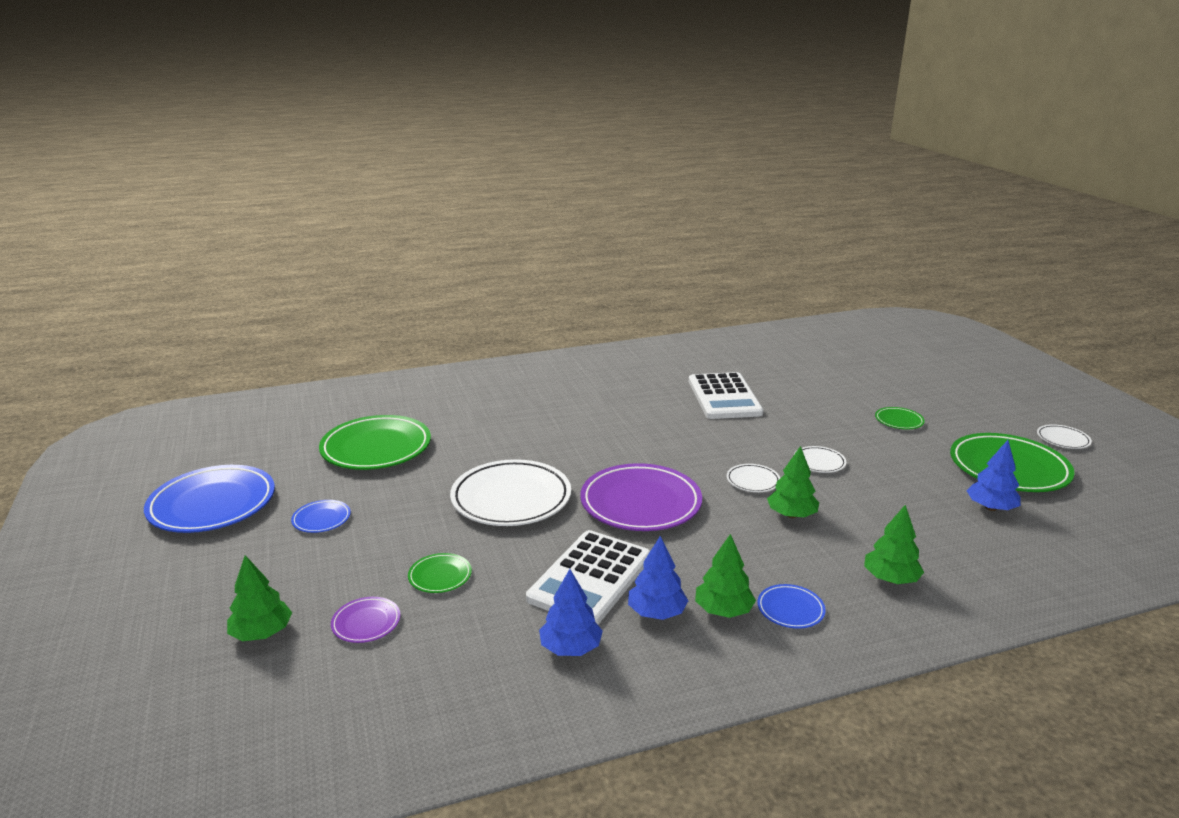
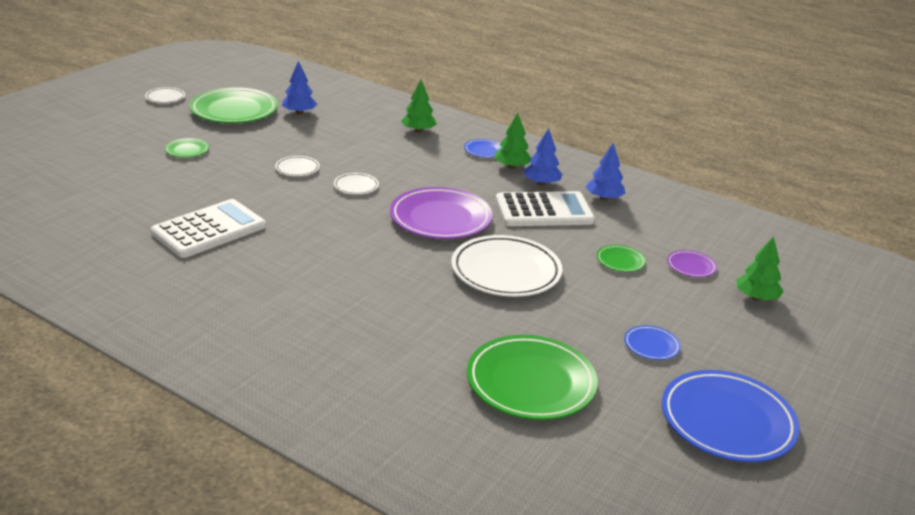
camera: 130 degrees left, 5 degrees up
(791, 515) = (385, 166): green tree -> none

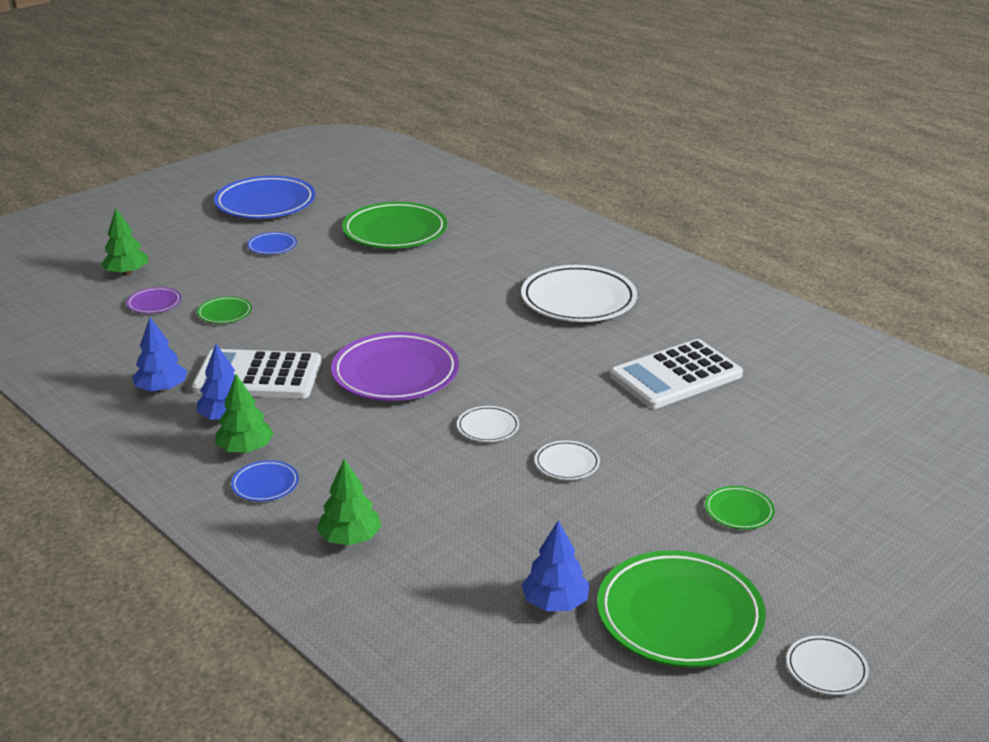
camera: 165 degrees left, 0 degrees up
(506, 271) = (357, 311): white plate -> white plate (578, 300)

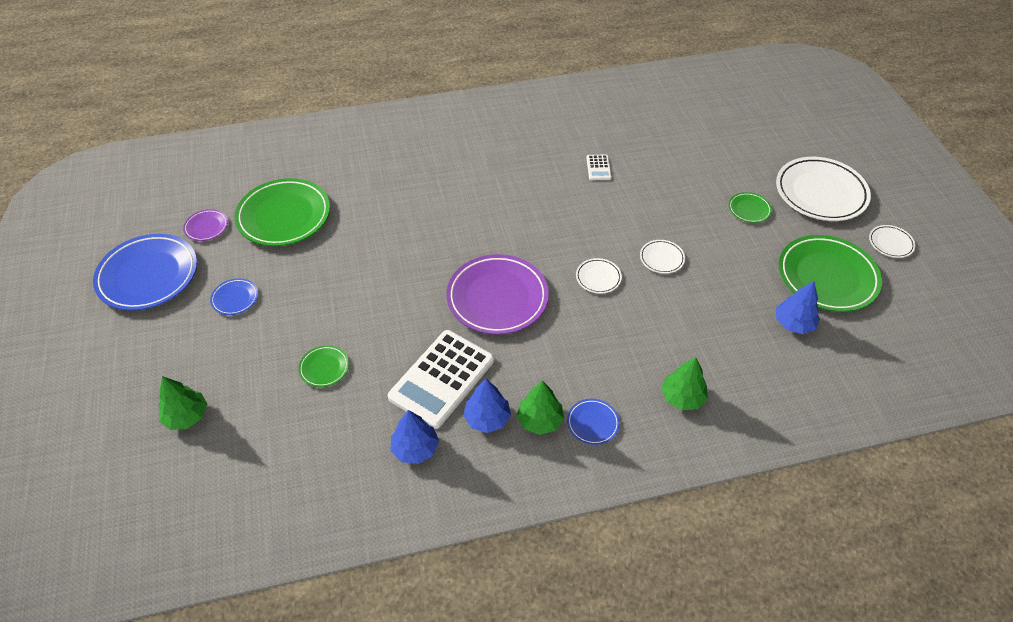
camera: 60 degrees left, 20 degrees up
(154, 303) = (264, 412): purple plate -> purple plate (206, 227)
(578, 300) = (474, 167): white plate -> white plate (820, 193)
(676, 376) = (598, 168): white calculator -> white calculator, size x0.43

